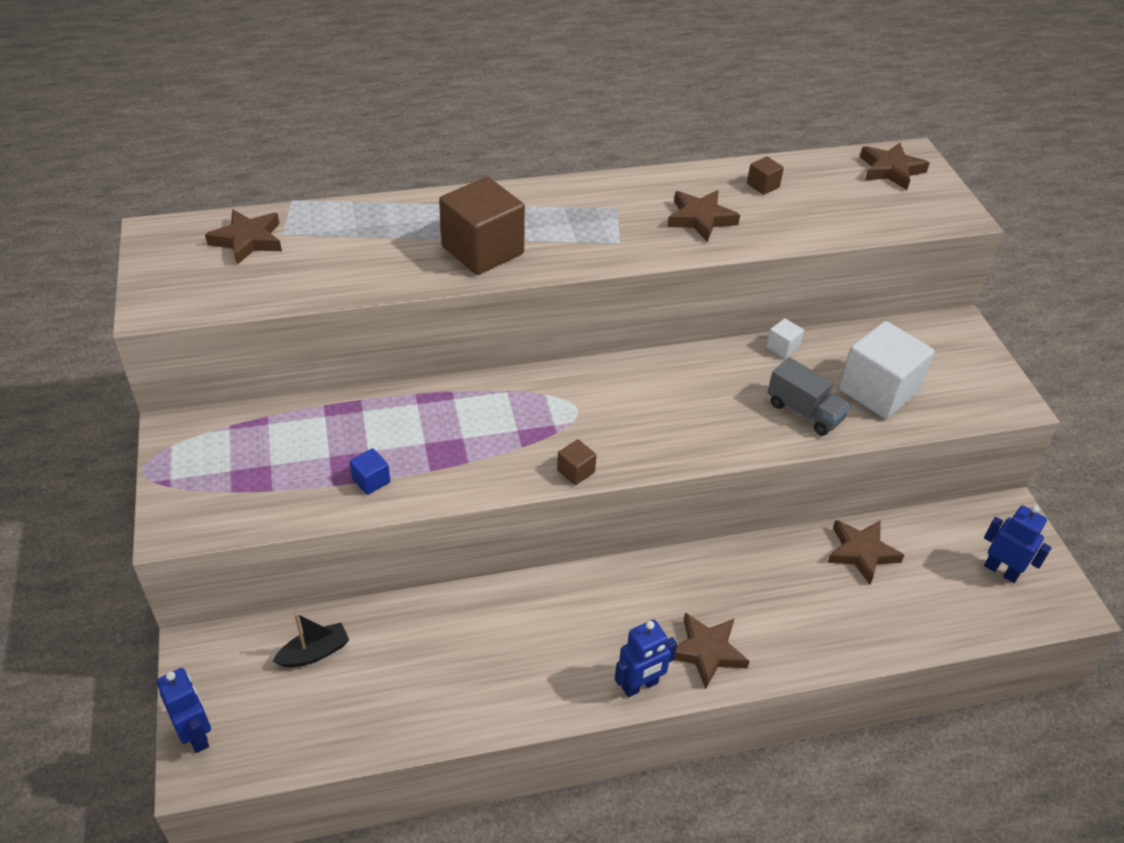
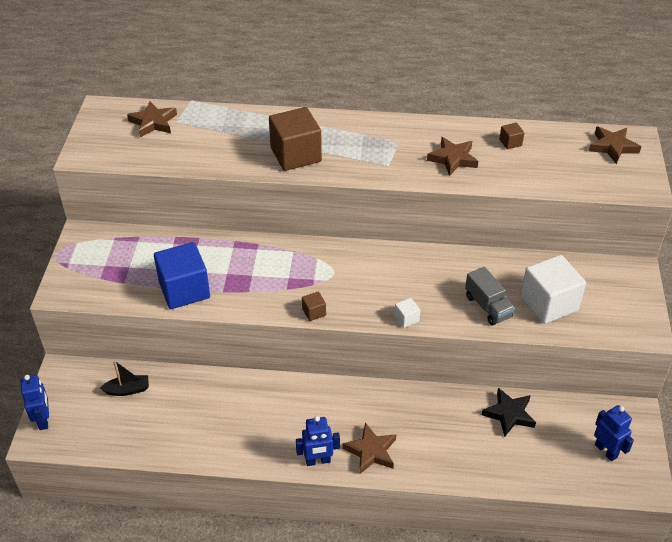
camera: 20 degrees right, 0 degrees up
(371, 480) = (184, 290): blue cube -> blue cube, size x2.31
(782, 347) = (495, 259): white cube -> white cube (406, 319)
(861, 552) = (509, 414): brown star -> black star

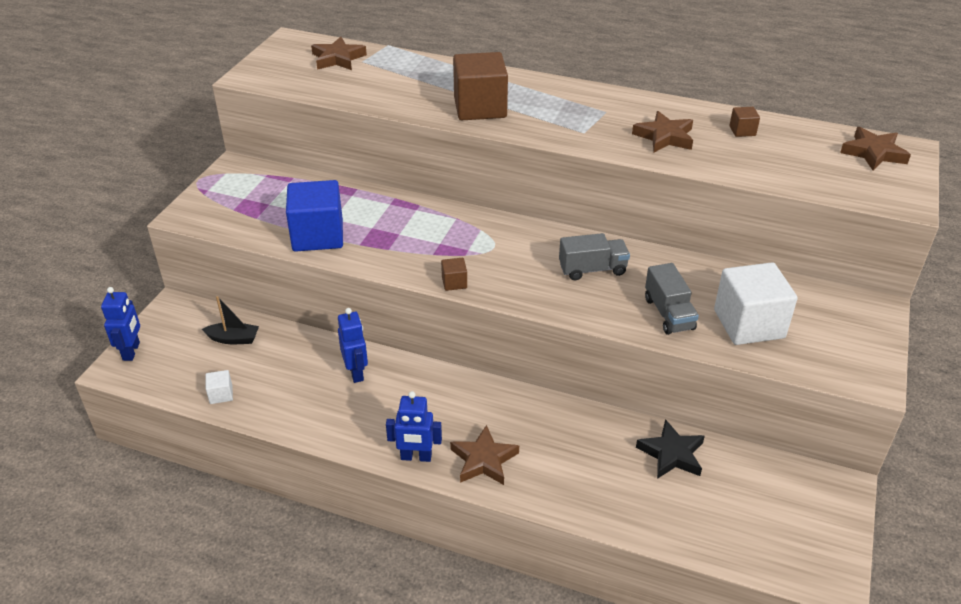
camera: 15 degrees right, 5 degrees down
(406, 319) = (562, 309): white cube -> white cube (221, 394)
(418, 278) = (592, 269): none -> grey truck
(606, 451) = (788, 523): blue robot -> blue robot (356, 372)

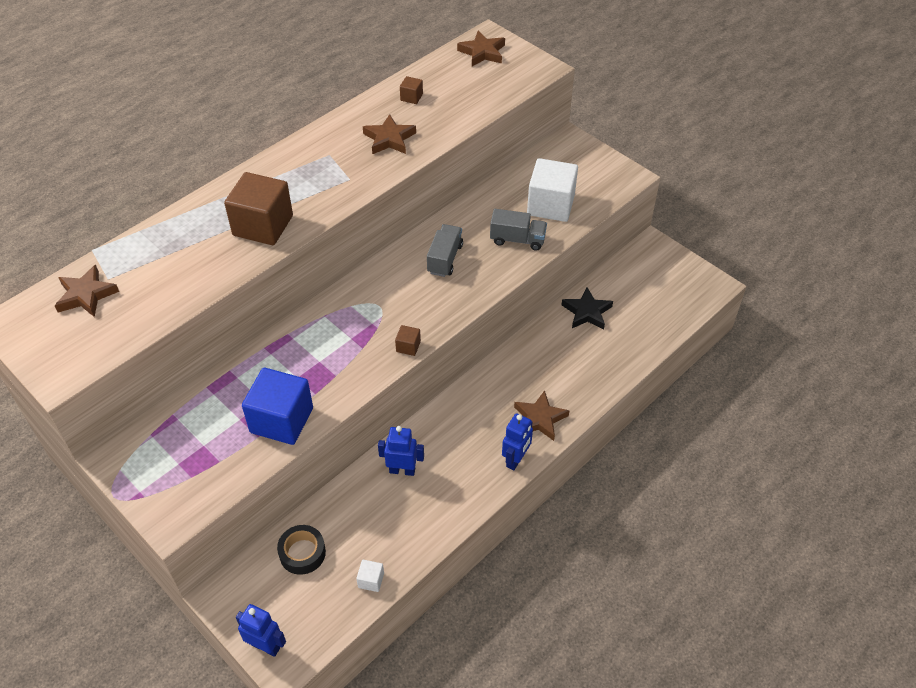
camera: 65 degrees left, 10 degrees up
(233, 339) = (302, 553): black boat -> black tape

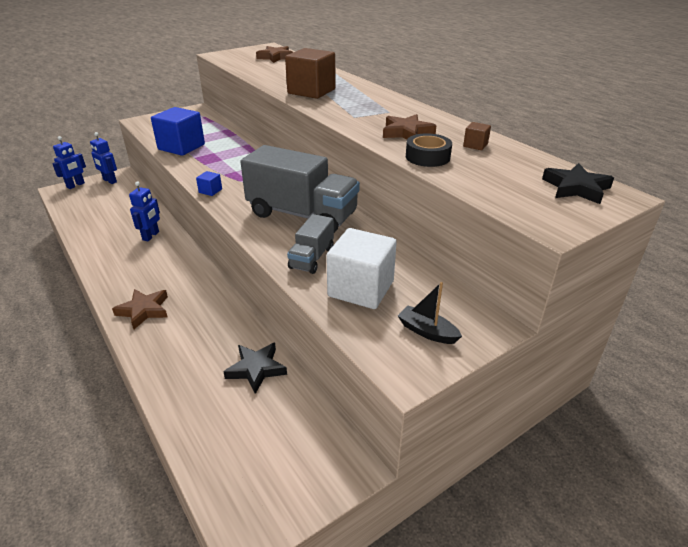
camera: 100 degrees right, 15 degrees down
(302, 553) = (122, 197): black tape -> black tape (427, 157)
(371, 580) = (79, 218): white cube -> none
(408, 346) = (210, 191): brown cube -> blue cube
(445, 259) = (302, 215): grey truck -> grey truck, size x1.99
(482, 52) = (576, 188): brown star -> black star
(516, 460) = (114, 290): blue robot -> blue robot (109, 181)
(587, 169) = (427, 331): none -> black boat

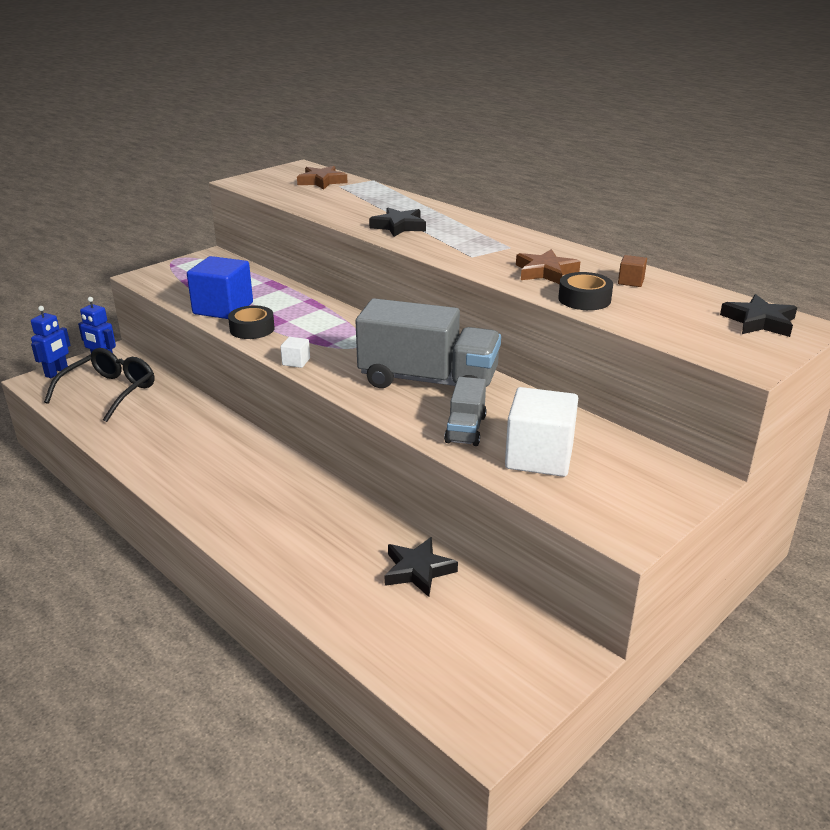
camera: 10 degrees left, 5 degrees down
(103, 202) = (110, 392): none -> black glasses
(144, 310) = (242, 521): brown star -> none
(151, 236) = (202, 430): blue robot -> none
(193, 163) = (252, 329): none -> black tape
(210, 191) = (296, 362): blue cube -> white cube
(311, 91) = (399, 226): brown cube -> black star
(427, 331) = (632, 493): black boat -> none

